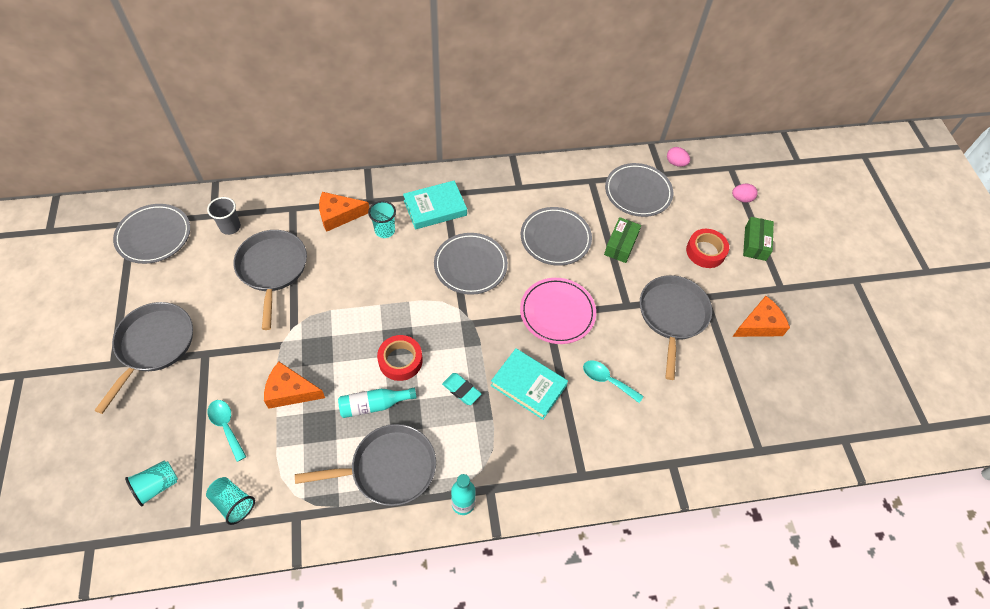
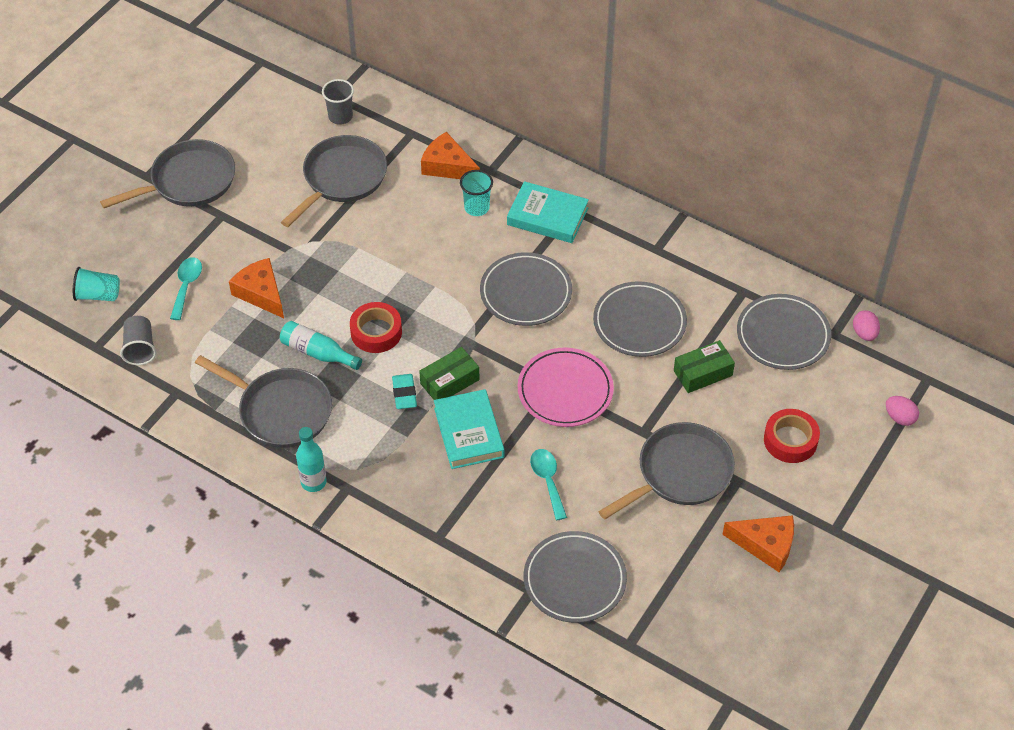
camera: 45 degrees right, 5 degrees down
(154, 236) = (269, 85): grey plate -> grey plate (574, 580)
(233, 503) = (140, 348): turquoise cup -> grey cup
(755, 243) = (859, 470): green box -> green box (449, 381)

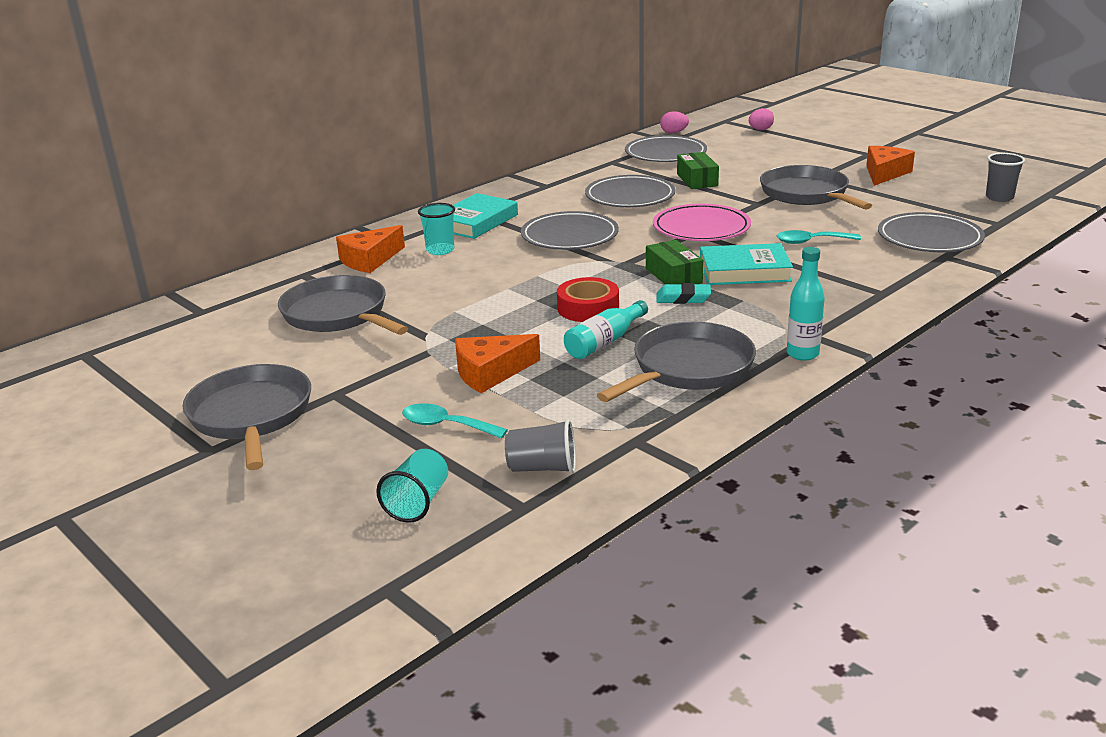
camera: 75 degrees left, 25 degrees down
(340, 116) = (237, 310): grey cup -> grey cup (999, 197)
(790, 440) = (776, 159): red tape -> none

